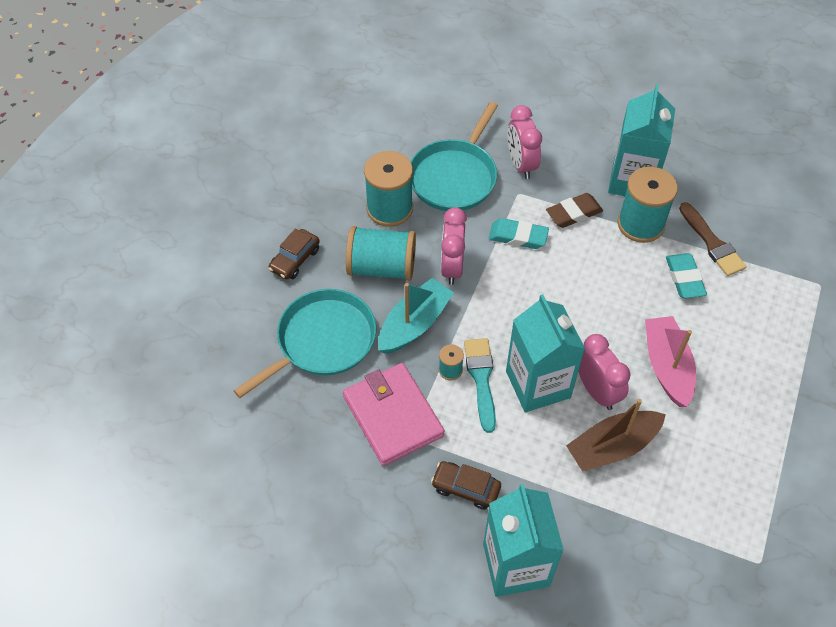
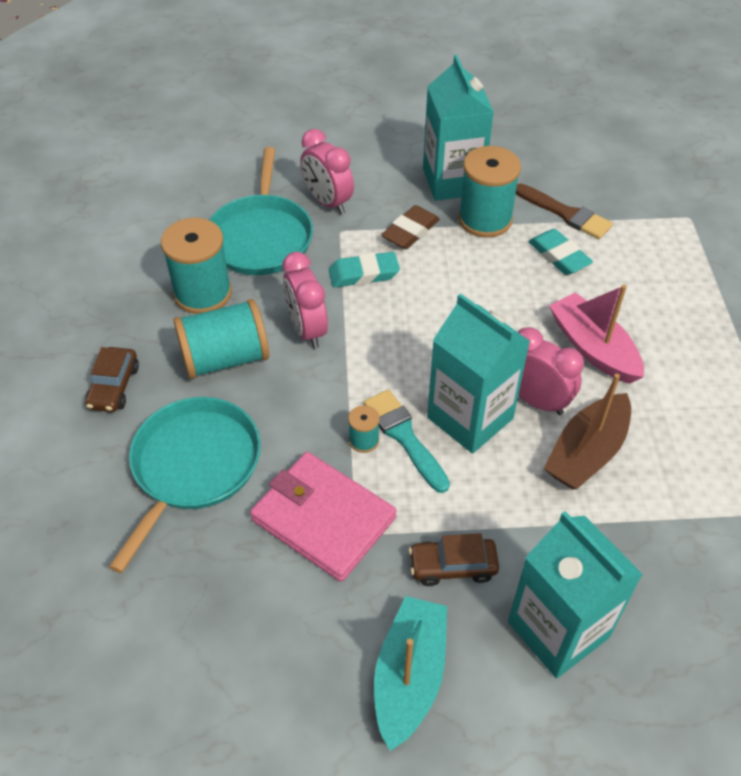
camera: 25 degrees left, 5 degrees down
(414, 324) = (295, 406): turquoise boat -> turquoise boat (409, 676)

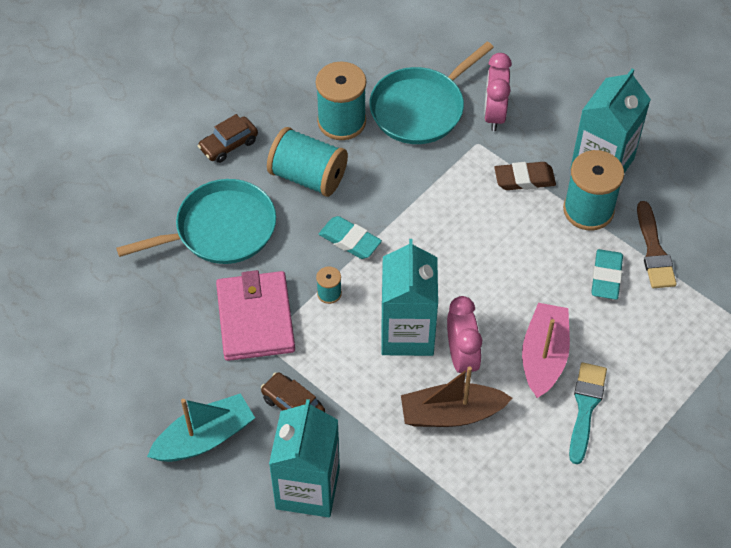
camera: 45 degrees right, 5 degrees up
(307, 330) = (376, 196): pink clock -> none
(364, 274) = (456, 186): turquoise eraser -> turquoise eraser (350, 240)
(404, 436) = (354, 311): turquoise brush -> turquoise brush (585, 407)

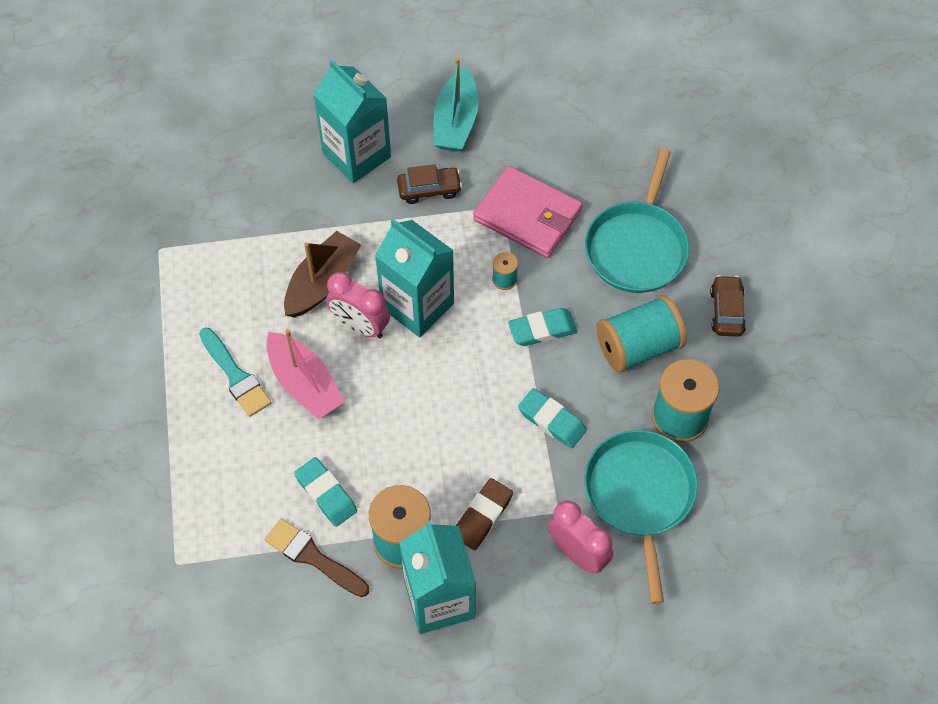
camera: 130 degrees right, 5 degrees up
(416, 188) = (552, 421): none -> turquoise eraser

